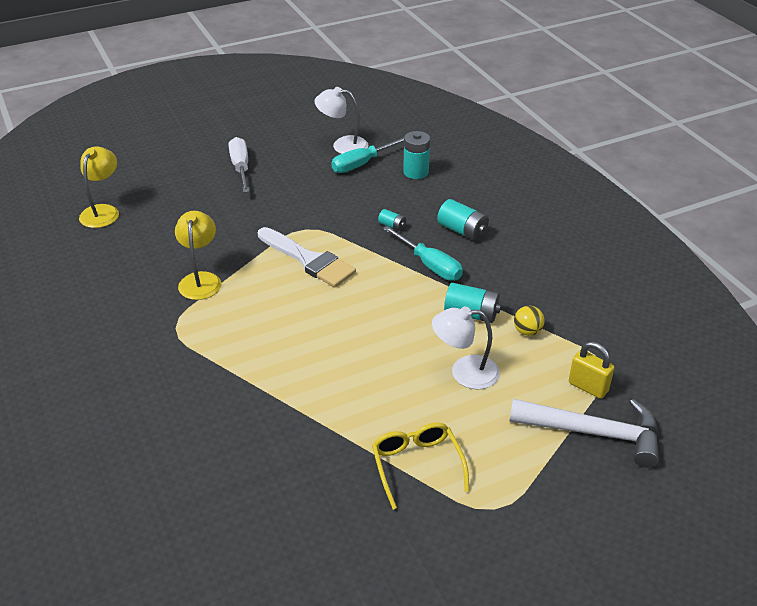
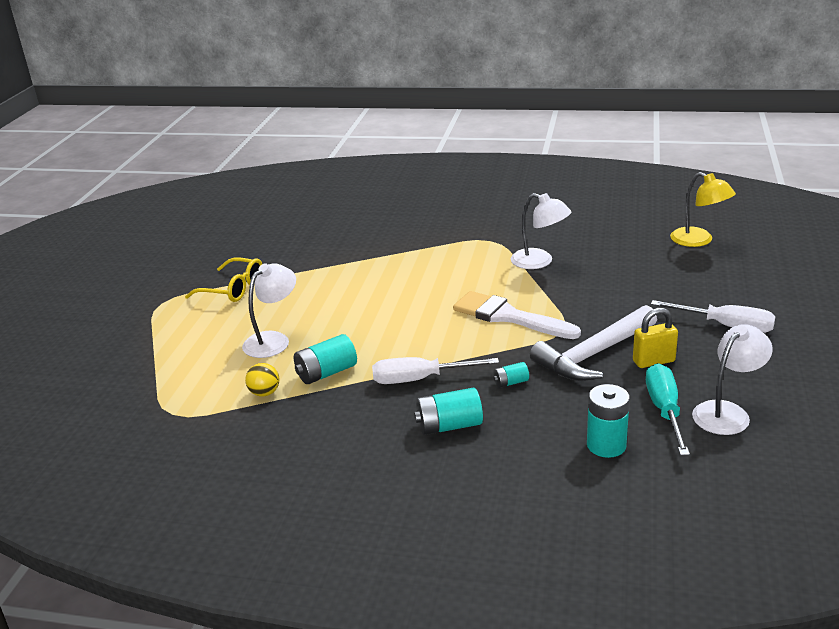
camera: 130 degrees right, 10 degrees down
(201, 280) = (539, 262): yellow lamp -> white lamp
(309, 260) = (508, 317): white brush -> white brush turned 45 degrees clockwise
(430, 265) = (419, 379): turquoise screwdriver -> white screwdriver
(588, 387) = (169, 392): yellow padlock -> yellow padlock (653, 361)
(593, 433) = (135, 370): white hammer -> white hammer (594, 354)

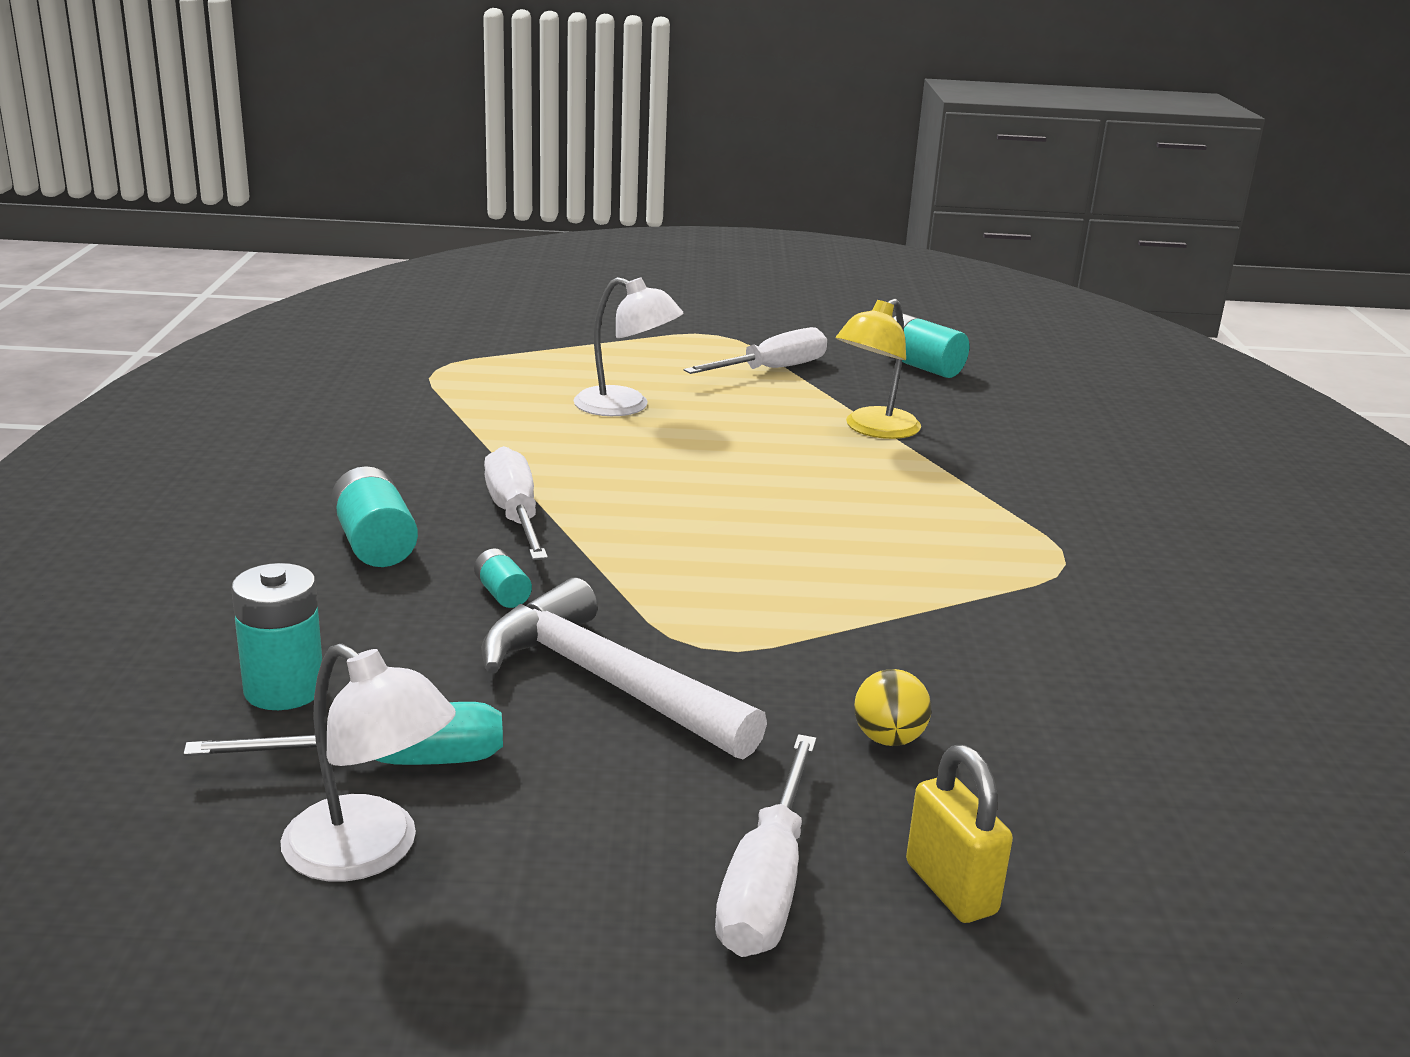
camera: 75 degrees right, 5 degrees down
(233, 289) = (772, 369): yellow glasses -> white screwdriver
(264, 393) = (481, 413): yellow ball -> yellow ball (888, 739)
(326, 373) = (534, 447): turquoise battery -> turquoise battery (922, 367)
(508, 317) = (741, 588): white brush -> none
(539, 262) = (995, 620): white lamp -> none
(653, 361) = (584, 758): yellow padlock -> yellow padlock (951, 888)
(699, 240) = (1265, 872): yellow lamp -> yellow lamp (874, 429)

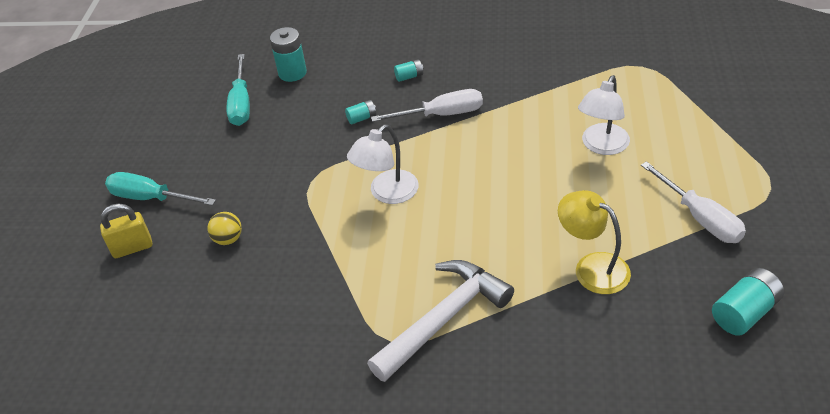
camera: 100 degrees right, 20 degrees up
(370, 852) = (194, 106): white lamp -> white lamp (387, 193)
(375, 544) = (409, 76): turquoise battery -> turquoise battery, size x0.55
(607, 682) = (285, 153): white hammer -> white hammer (443, 319)
(767, 884) = (150, 198): white screwdriver -> turquoise screwdriver

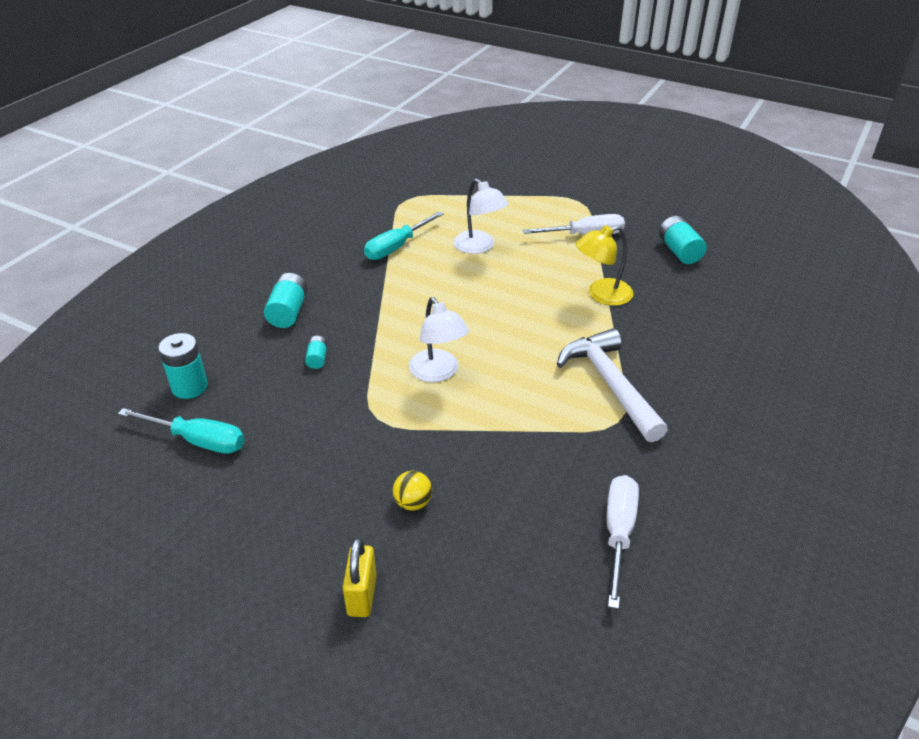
camera: 70 degrees left, 5 degrees down
(150, 198) = (288, 560): turquoise screwdriver -> turquoise screwdriver (397, 247)
(409, 76) = (288, 312): turquoise battery -> turquoise battery, size x1.81
(441, 114) = (363, 310): white screwdriver -> white screwdriver (618, 533)

